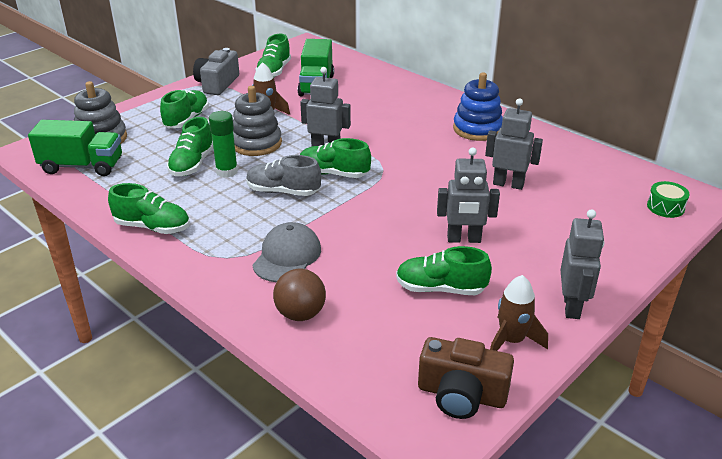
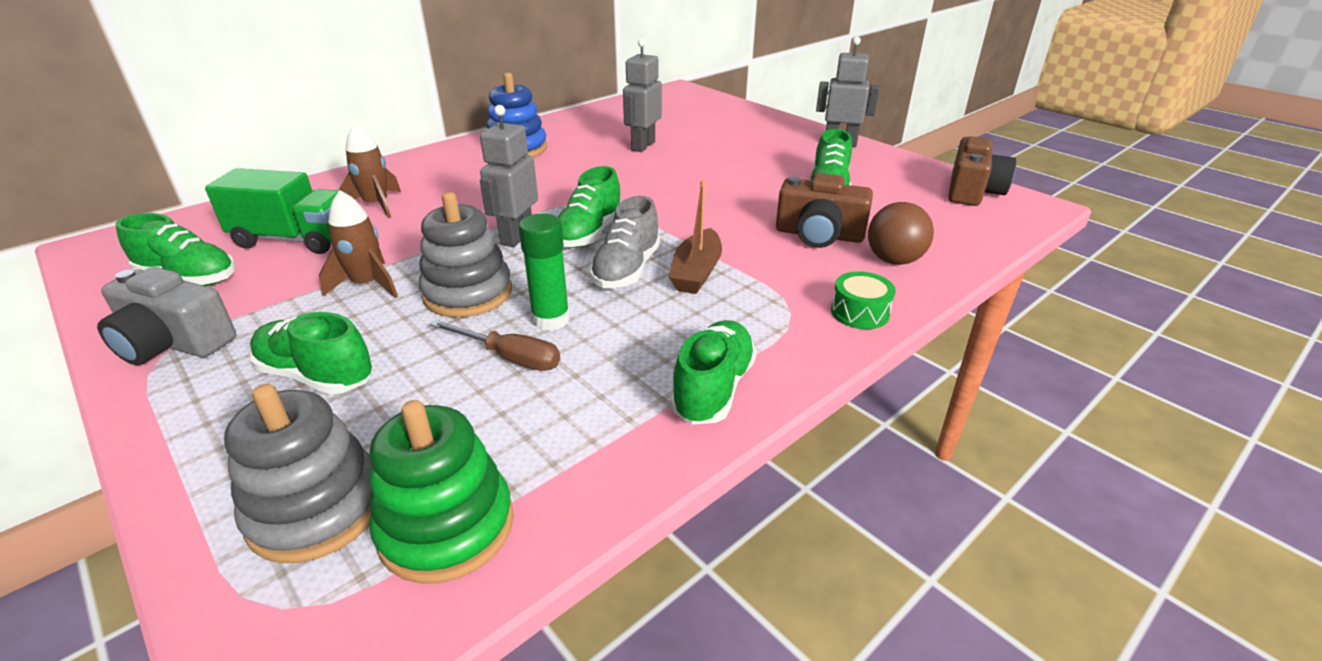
camera: 85 degrees left, 0 degrees up
(82, 166) = (446, 526): green truck -> green stacking toy
(192, 164) = (510, 357): green shoe -> brown screwdriver
(280, 218) = (696, 272): none -> brown boat
(287, 256) = (784, 268): grey cap -> none
(342, 276) = (819, 235): none -> brown camera
(464, 239) = (743, 173): grey robot -> none
(511, 341) = (894, 168): brown rocket -> brown rocket (377, 205)
(665, 207) = (694, 99): green drum -> green drum (859, 312)

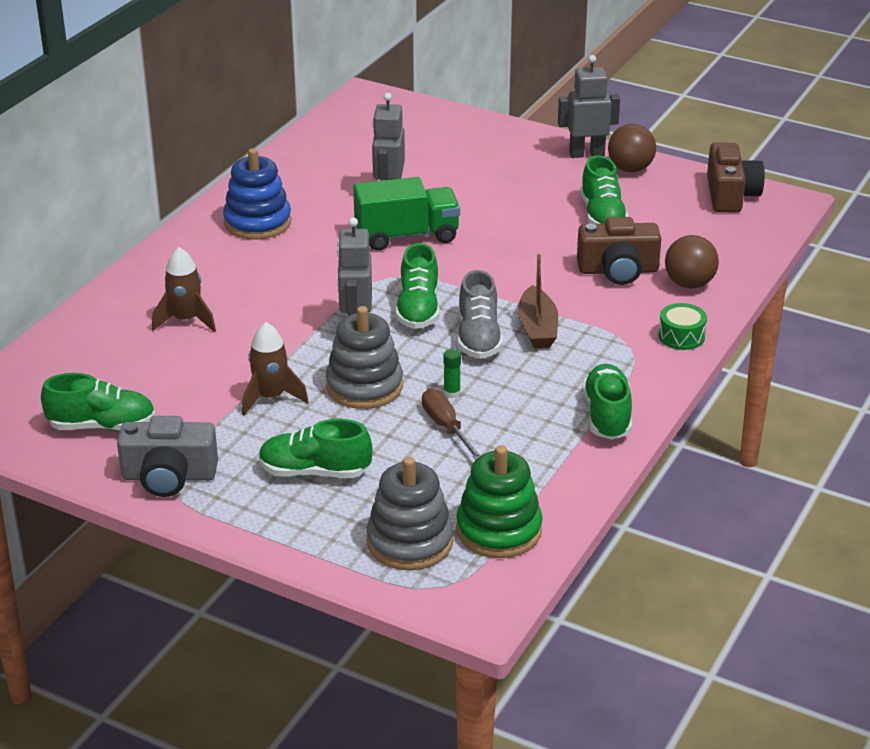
camera: 20 degrees left, 0 degrees up
(295, 239) = (150, 371): green truck -> green truck (407, 236)
(510, 357) = (446, 427): brown screwdriver -> brown screwdriver turned 120 degrees counterclockwise
(551, 319) = (452, 393): green glue stick -> green glue stick, size x0.54
(876, 158) = (630, 169): none -> brown ball

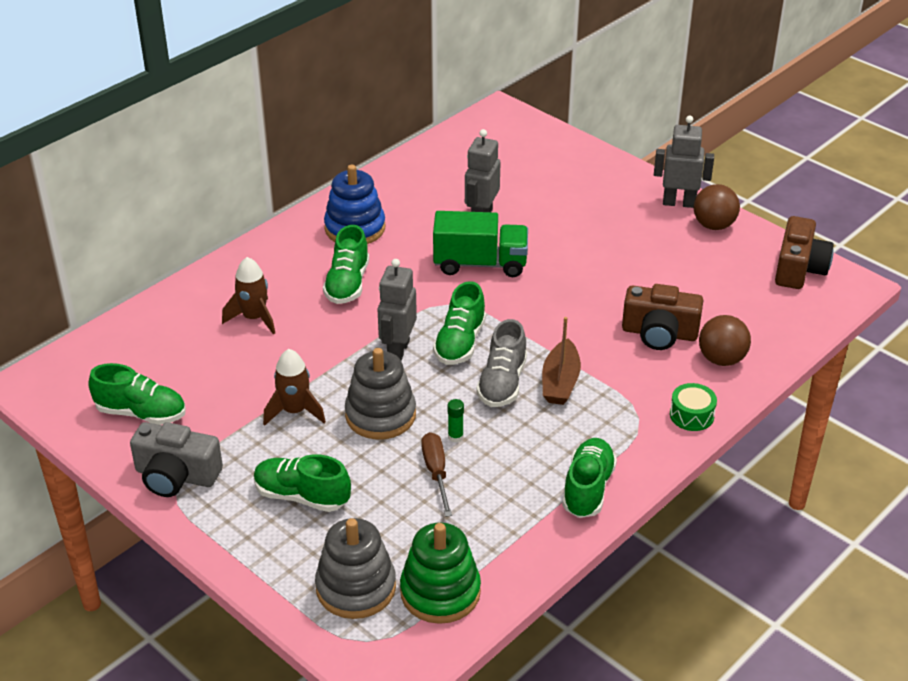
camera: 15 degrees right, 5 degrees up
(602, 216) = (667, 272): green shoe -> green shoe (347, 284)

